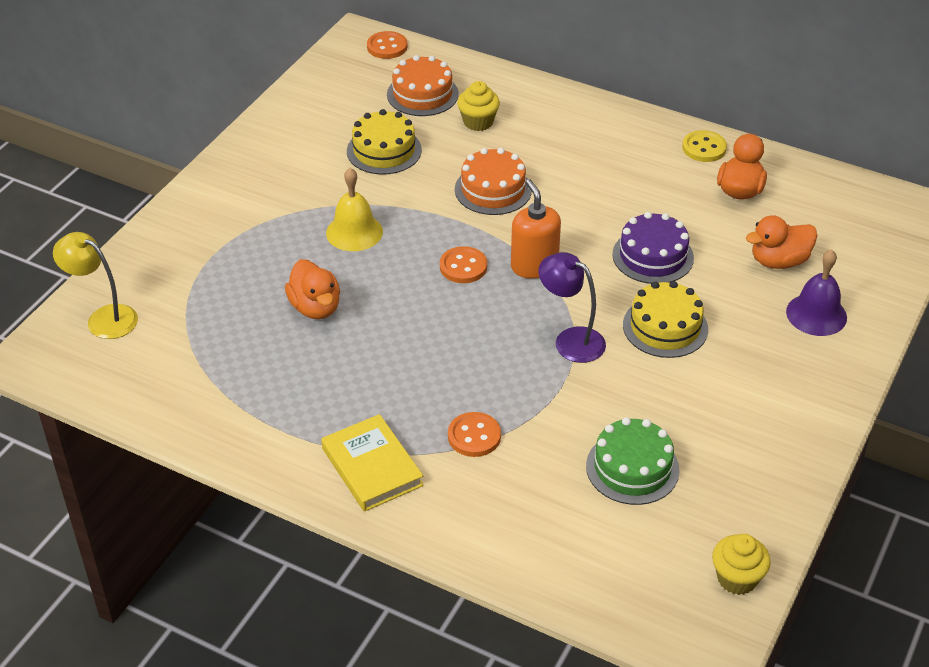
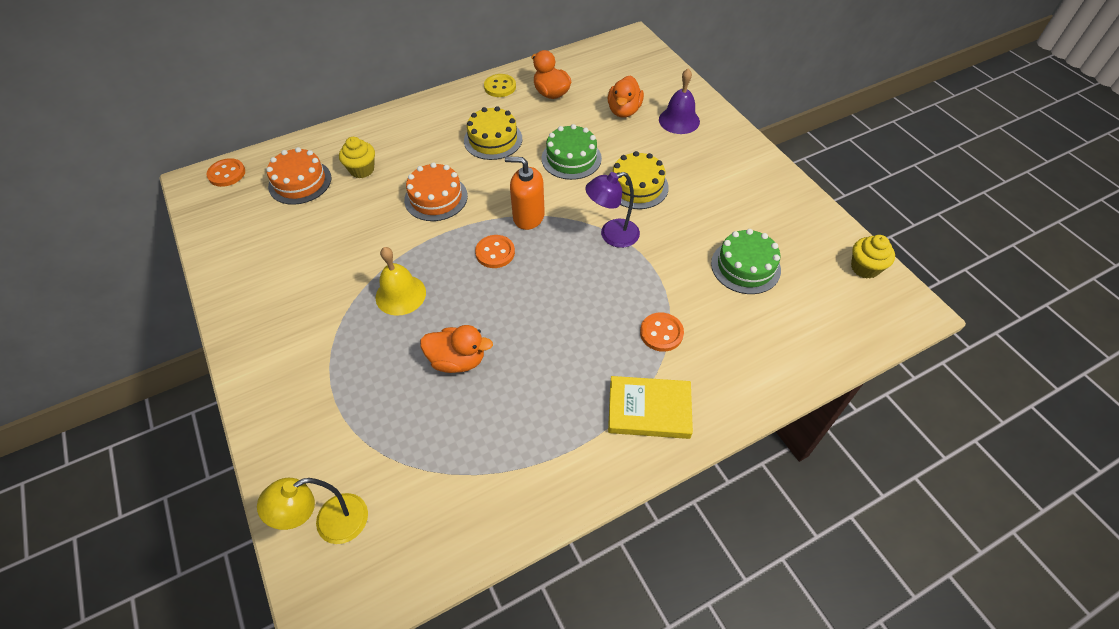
camera: 55 degrees left, 10 degrees up
(384, 150) = (333, 233): yellow cake -> yellow cake (493, 139)
(653, 256) = (571, 158): purple cake -> green cake

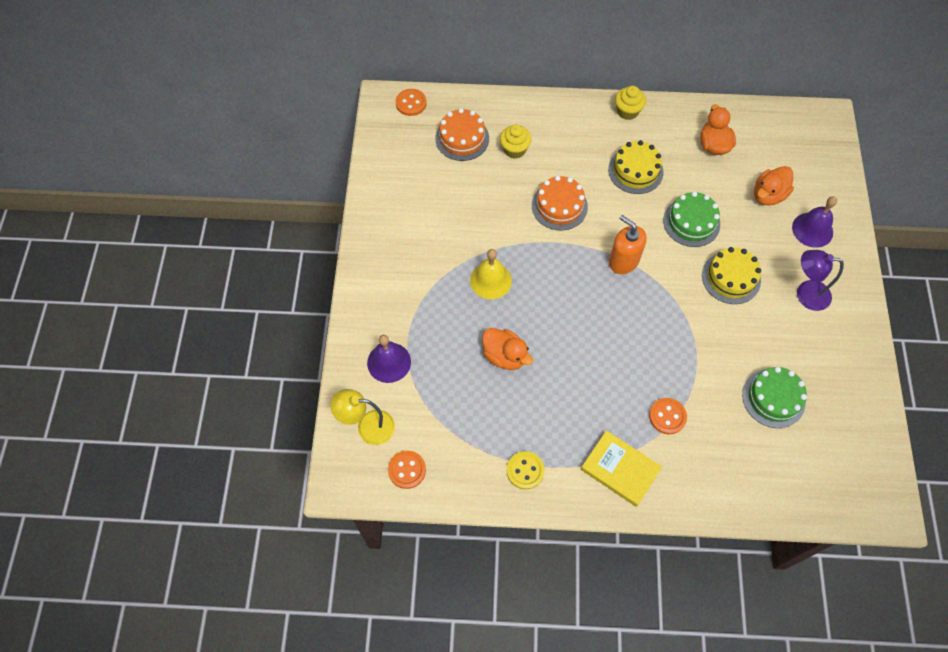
camera: 30 degrees right, 10 degrees up
(323, 435) = (389, 362): none -> purple bell
(495, 253) = (579, 280): orange button -> orange button (407, 470)
(500, 87) = (672, 116): yellow button -> yellow button (525, 470)
(612, 235) = (681, 313): purple lamp -> purple lamp (805, 294)
(865, 268) = (876, 453): yellow cupcake -> yellow cupcake (627, 111)

